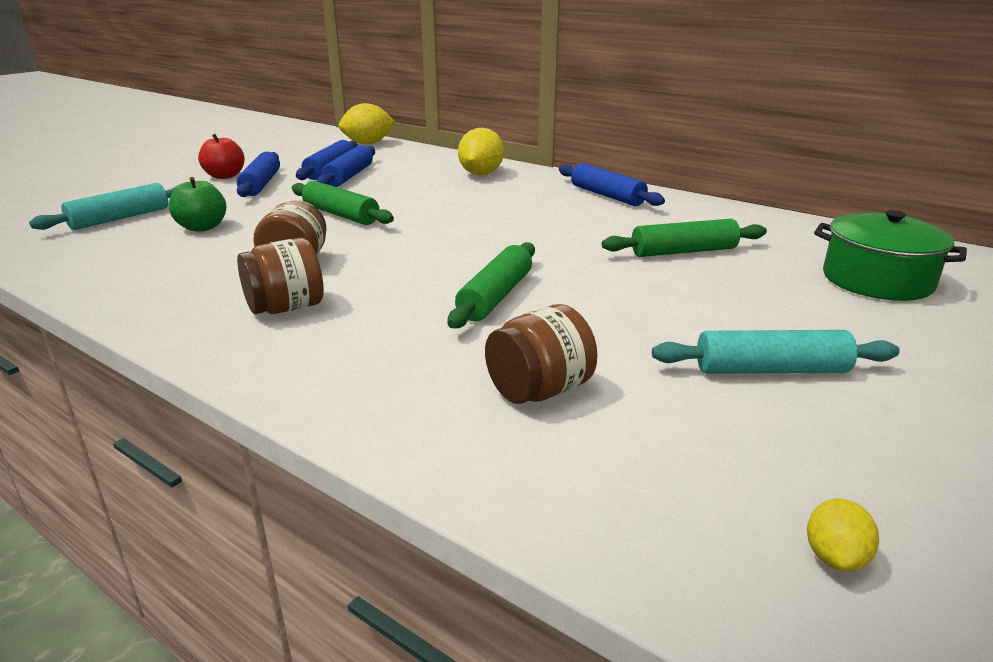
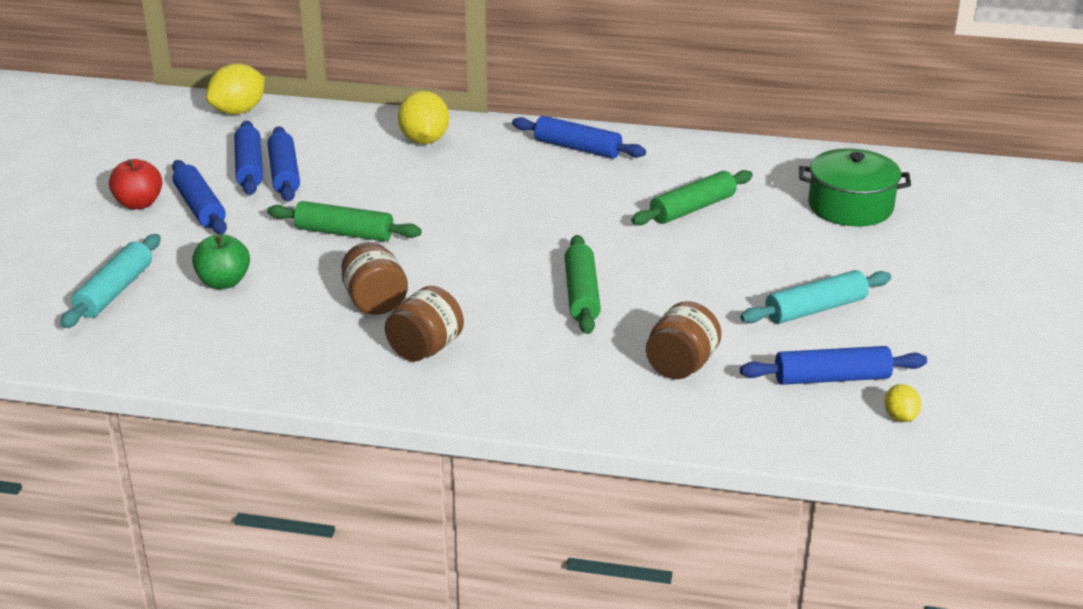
camera: 25 degrees left, 5 degrees up
(743, 461) = (831, 378): none -> blue rolling pin

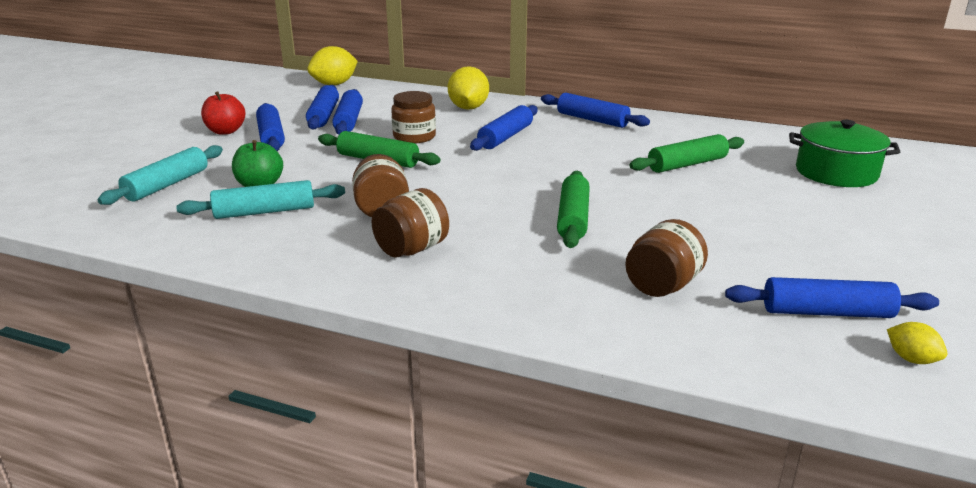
camera: 10 degrees right, 5 degrees down
(374, 193) = (414, 137): none -> brown jar
(482, 185) = (505, 137): none -> blue rolling pin
(815, 309) = (806, 248): turquoise rolling pin -> turquoise rolling pin (265, 212)
(900, 417) = (911, 359): yellow lemon -> yellow lemon turned 45 degrees counterclockwise

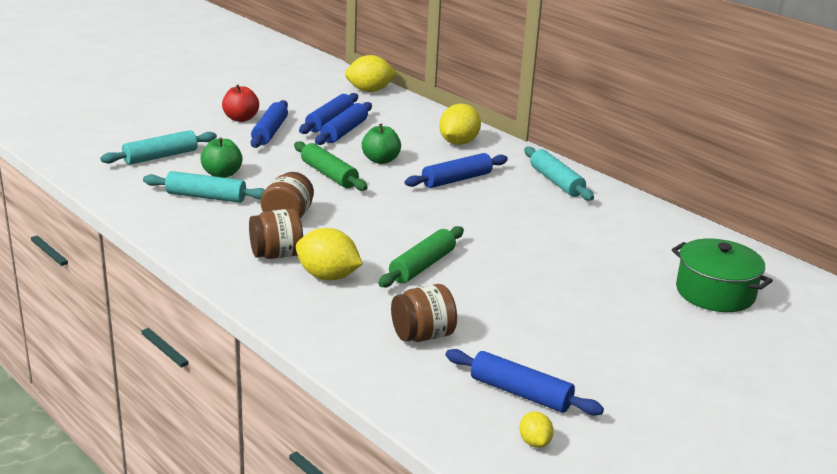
camera: 25 degrees right, 0 degrees up
(414, 137) = (381, 160): brown jar -> green apple
(493, 255) = (328, 276): none -> yellow lemon
(592, 120) = (556, 182): blue rolling pin -> turquoise rolling pin
(687, 164) = (583, 247): green rolling pin -> none

